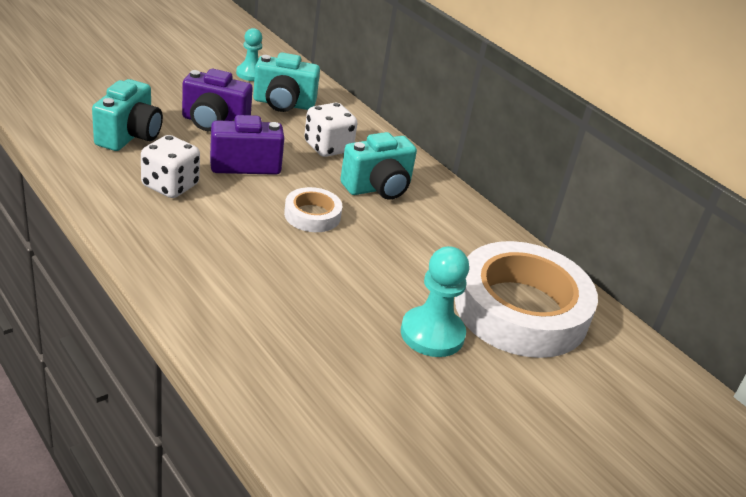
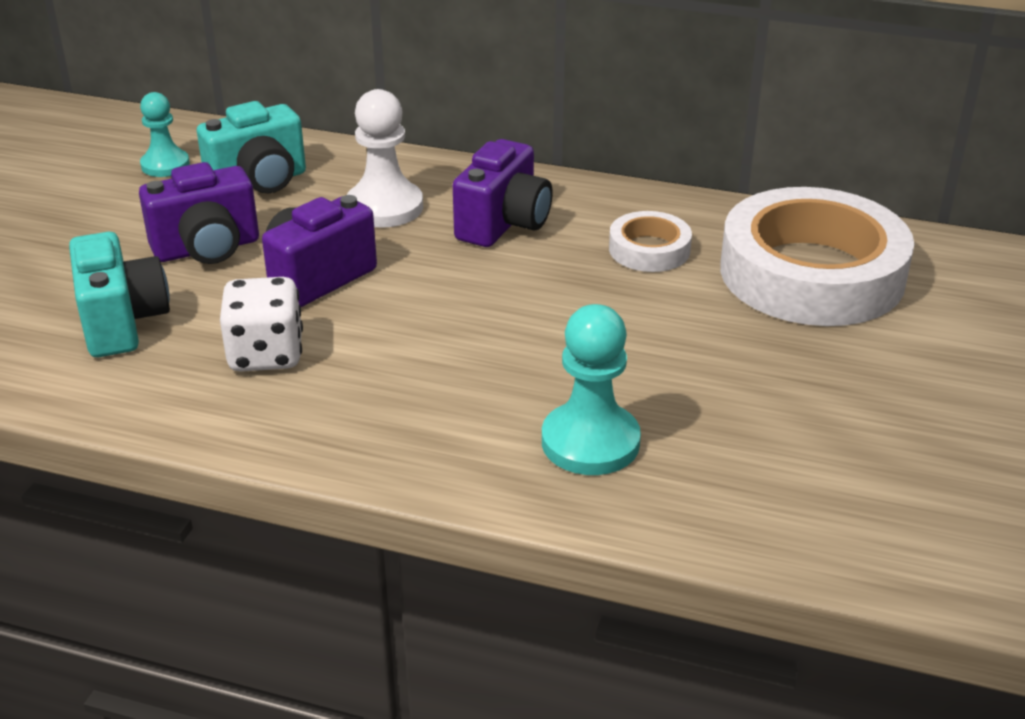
camera: 30 degrees left, 0 degrees up
(312, 215) = (477, 294): white tape -> white tape (649, 249)
(328, 147) = (384, 207): white dice -> white pawn
(378, 188) = (503, 224): turquoise camera -> purple camera
(432, 334) = (769, 349): turquoise pawn -> turquoise pawn (590, 442)

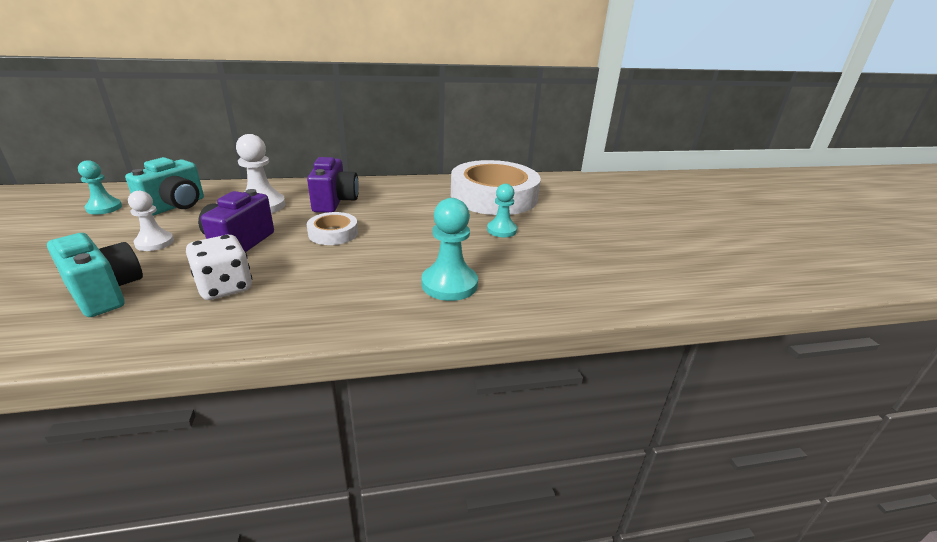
camera: 30 degrees left, 5 degrees down
(207, 249) = (154, 242): purple camera -> white pawn
(649, 249) = (415, 200): white tape -> white tape (333, 233)
(765, 357) = (501, 230): none -> turquoise pawn

